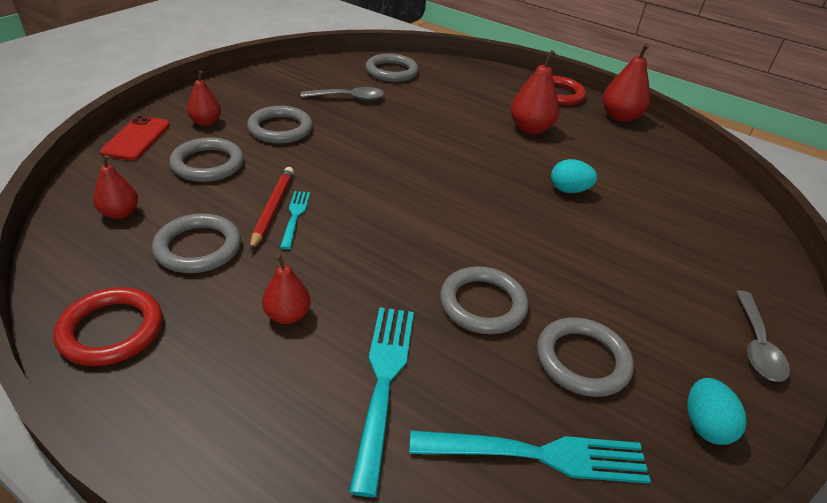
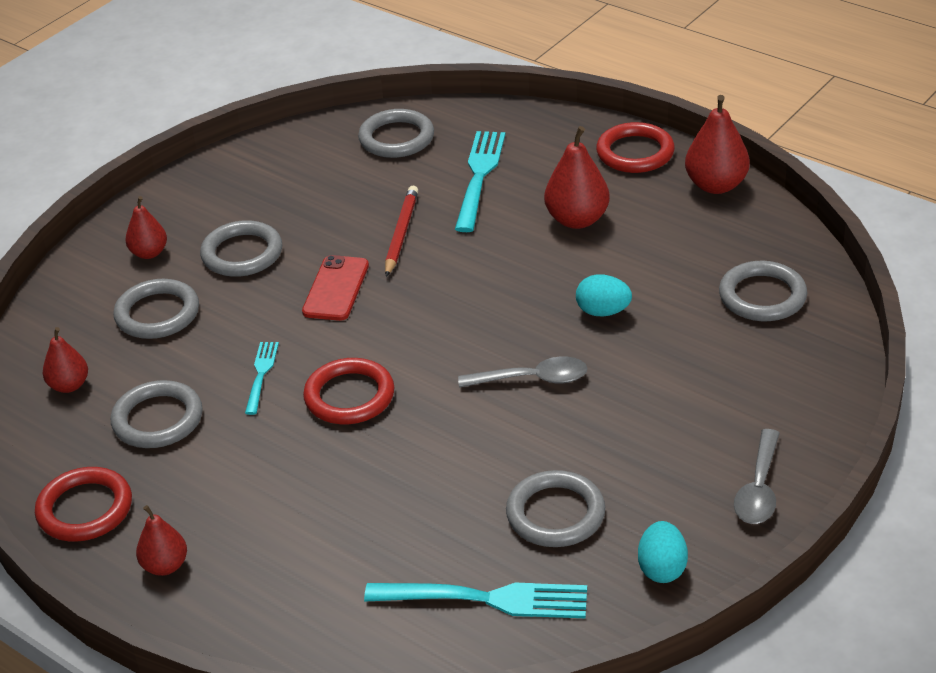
camera: 10 degrees right, 0 degrees up
(137, 138) = (70, 285): red phone -> red phone (336, 289)
(273, 208) = (236, 366): red pencil -> red pencil (401, 233)
(287, 315) = (254, 485): red pear -> red pear (165, 566)
(348, 98) = (332, 193): grey spoon -> grey spoon (532, 379)
(373, 239) = (349, 396): none -> red ring
(383, 382) = (347, 544): turquoise fork -> turquoise fork (479, 176)
(482, 304) = (461, 462): grey ring -> grey ring (762, 296)

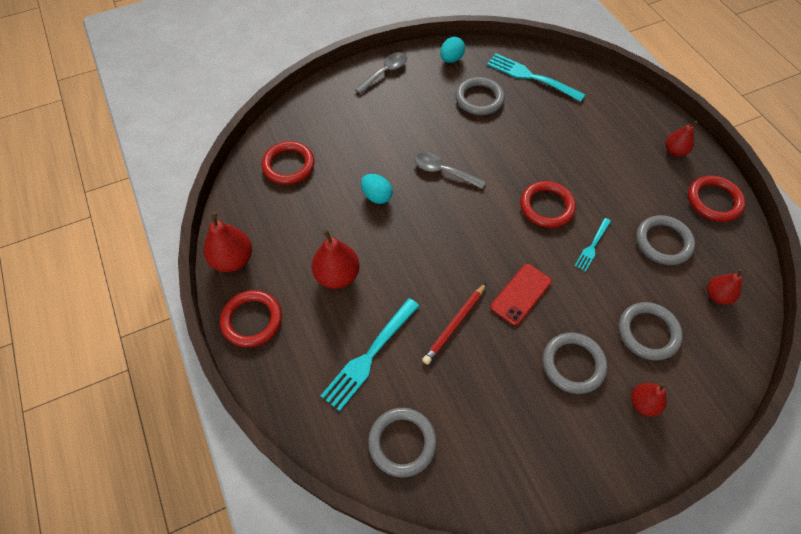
camera: 155 degrees left, 20 degrees up
(762, 296) = (288, 165): grey ring -> red ring

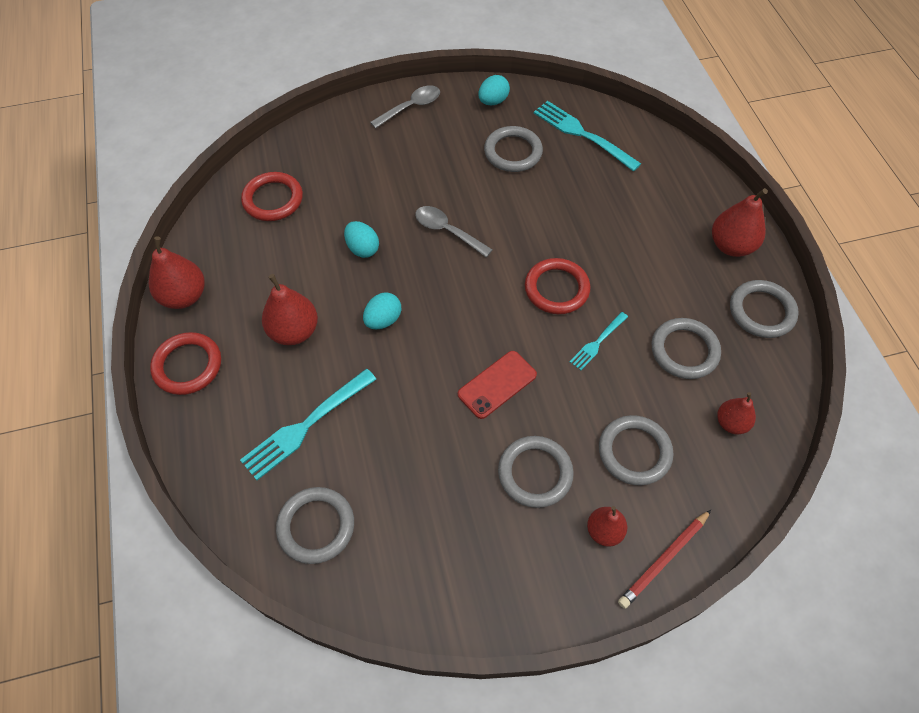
camera: 10 degrees right, 0 degrees up
(411, 254) = (383, 320): none -> turquoise egg
(454, 325) = (411, 407): red pencil -> red pencil (663, 560)
(674, 151) = (731, 246): red pear -> red pear, size x1.59
(714, 201) = (761, 311): red ring -> grey ring

